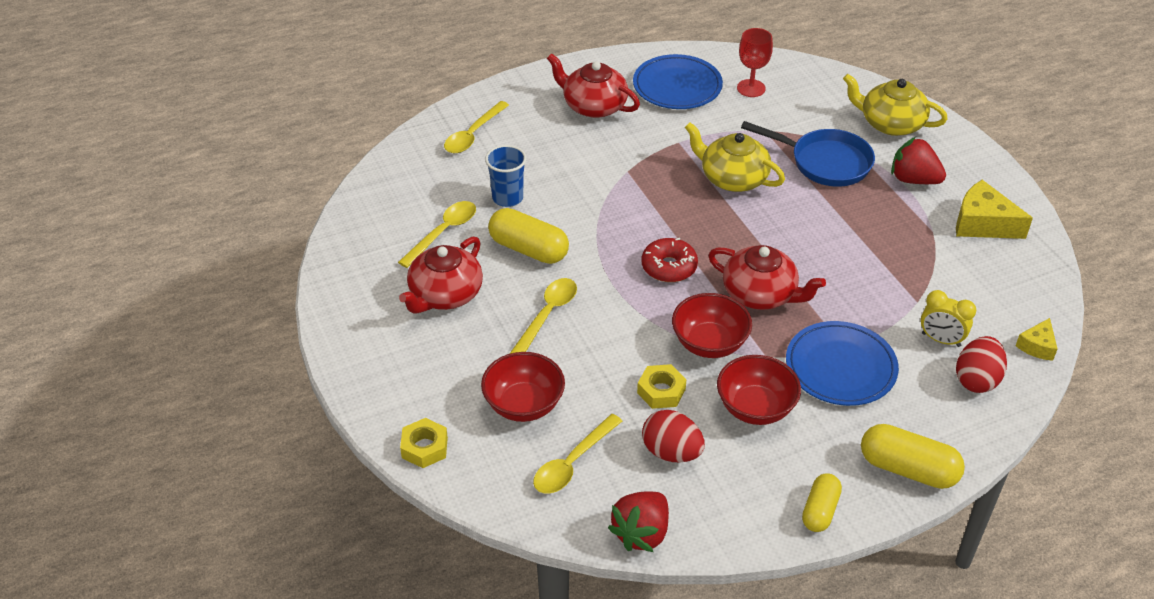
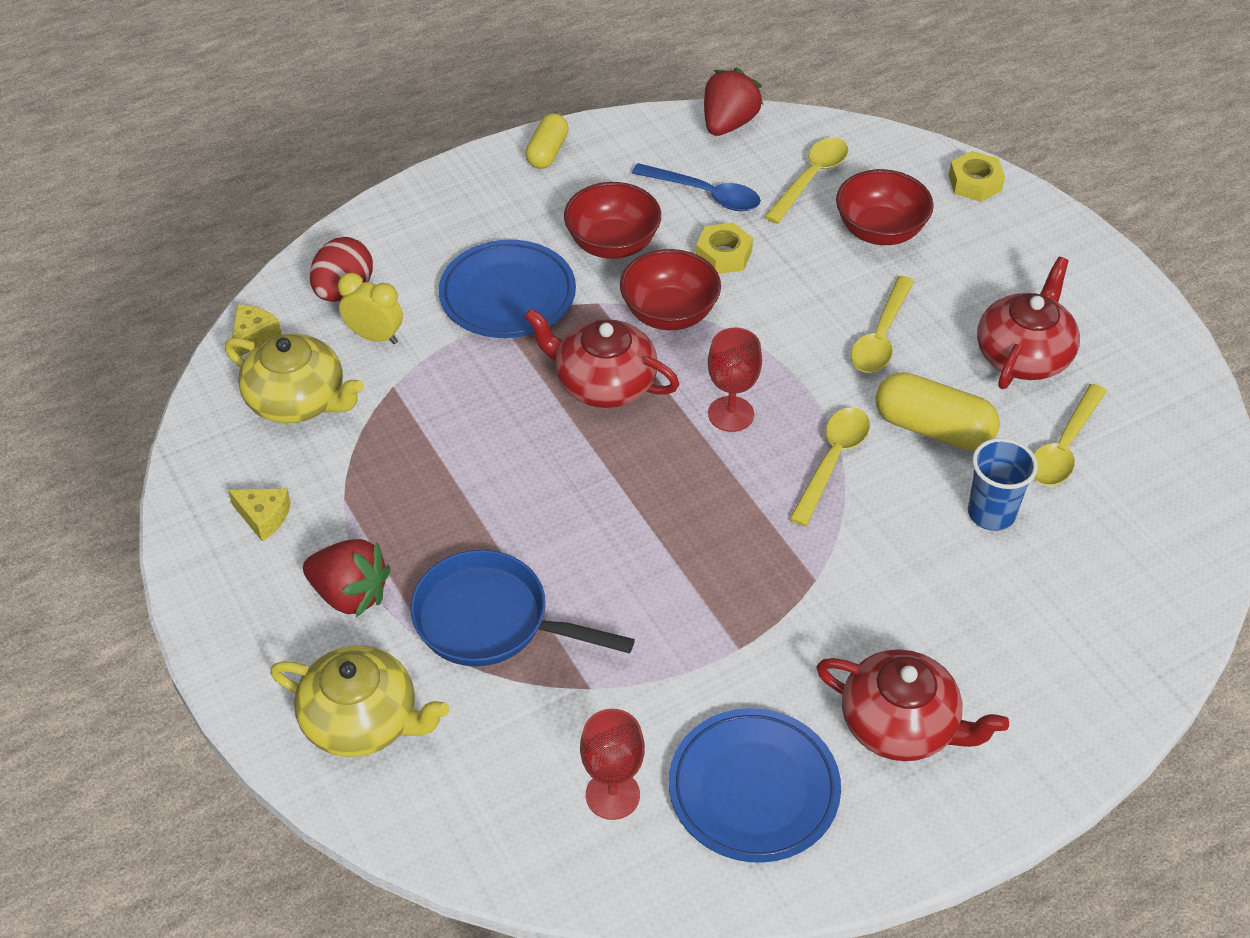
camera: 175 degrees right, 5 degrees up
(473, 135) = (1092, 638): yellow spoon -> yellow spoon (832, 461)
(669, 267) = (731, 414): red donut -> red goblet
(671, 452) = (705, 194): red egg -> blue spoon
(733, 178) = (644, 576): yellow teapot -> yellow teapot (298, 400)
(908, 469) = (448, 194): yellow capsule -> none
(983, 223) = (264, 517): yellow cheese -> yellow cheese, size x0.56

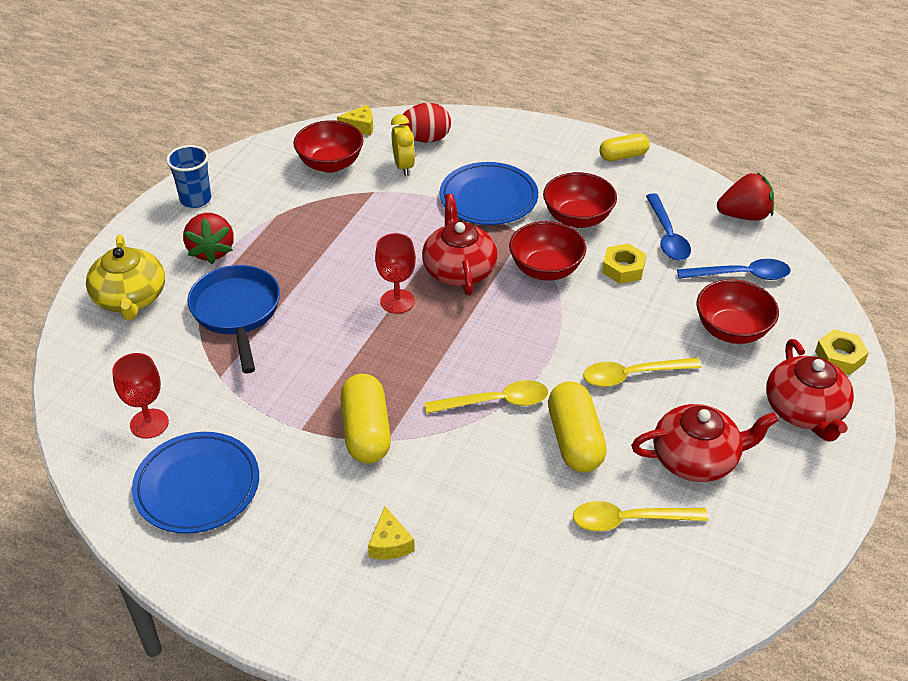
camera: 55 degrees right, 5 degrees down
(264, 517) = (238, 194): yellow cheese -> yellow cheese (390, 543)
(298, 400) = (330, 164): yellow teapot -> red bowl
(731, 414) = (489, 336): red goblet -> red goblet (397, 301)
(789, 592) = (366, 432): none -> yellow capsule
(811, 178) = (741, 275): yellow spoon -> blue spoon
(900, 724) = (301, 537): red teapot -> red teapot (805, 410)
(991, 513) = (526, 506): blue cup -> blue cup (195, 199)

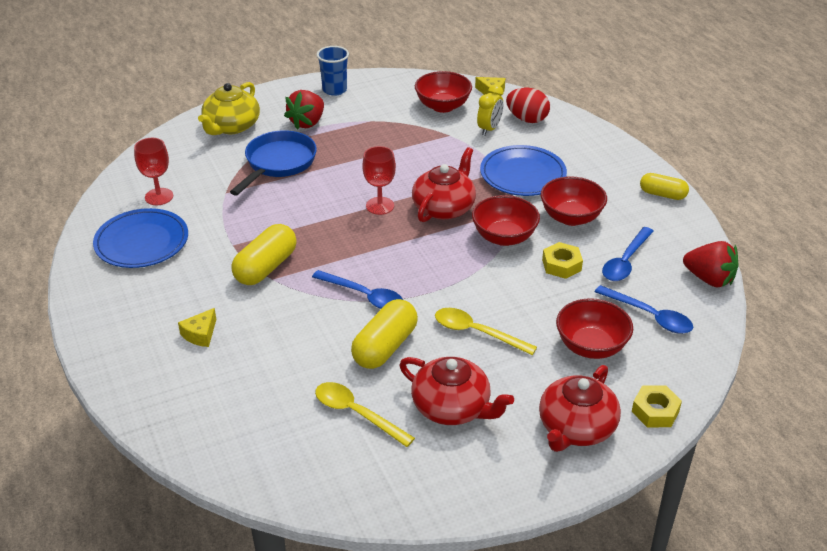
camera: 40 degrees right, 5 degrees down
(495, 402) = (364, 296): yellow spoon -> blue spoon

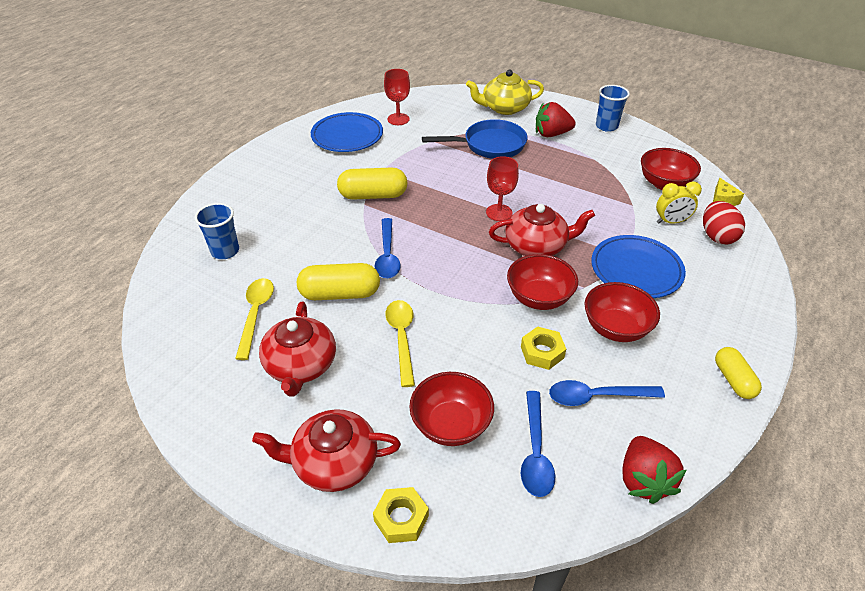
camera: 55 degrees right, 5 degrees up
(200, 334) = (280, 202): yellow cheese -> none
(236, 404) = (225, 251): none -> blue cup

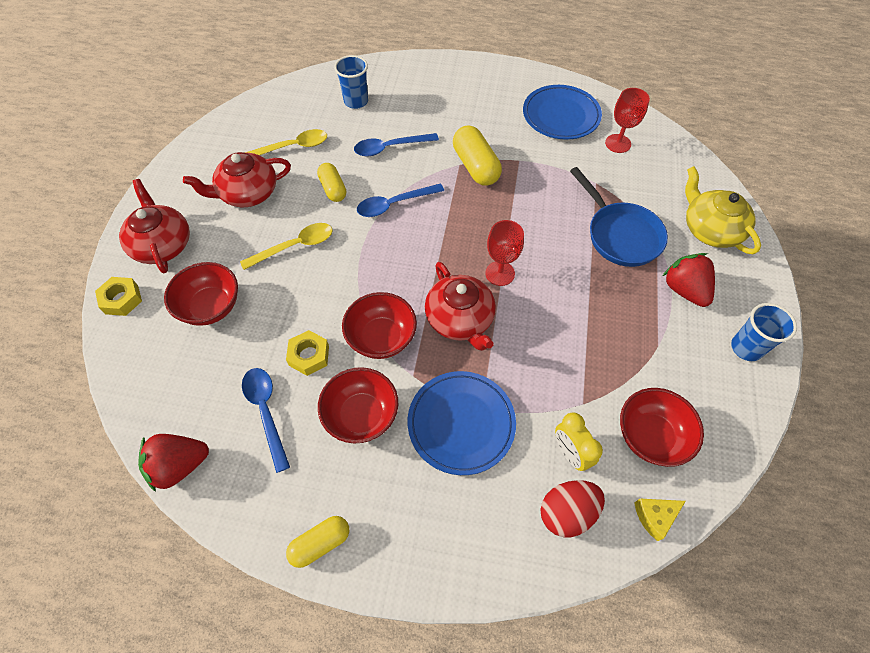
camera: 70 degrees right, 15 degrees up
(340, 294) = (333, 189): yellow capsule -> yellow capsule, size x0.64
(535, 452) = (194, 374): blue spoon -> blue spoon (390, 148)

